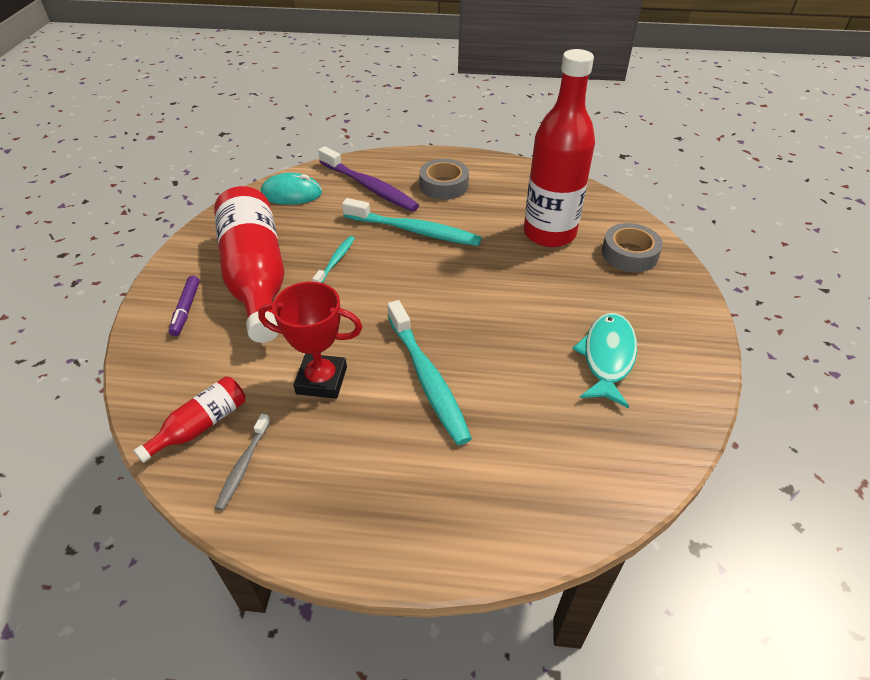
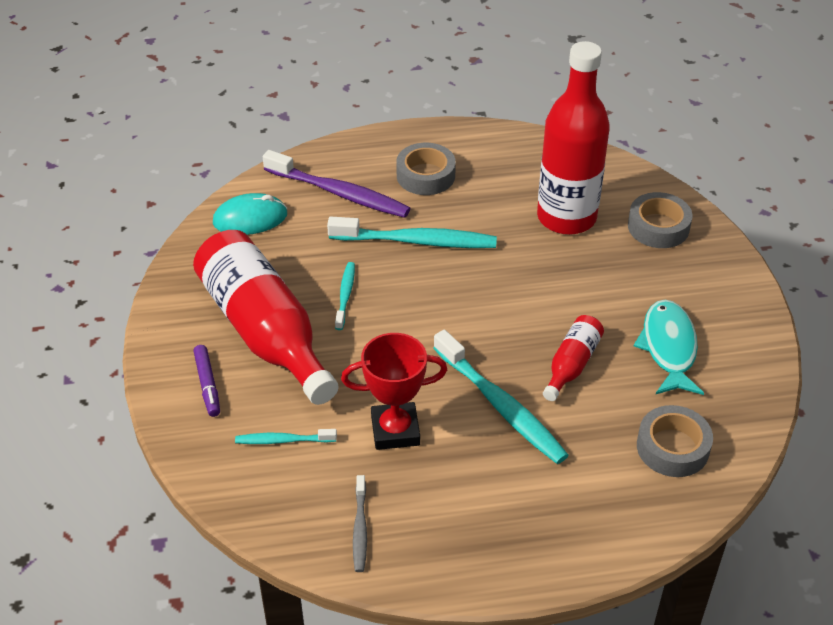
camera: 15 degrees left, 0 degrees up
(201, 425) = (296, 501): red bottle -> red bottle (571, 365)
(220, 368) = (283, 440): none -> turquoise toothbrush
(581, 454) = (672, 447): none -> grey tape

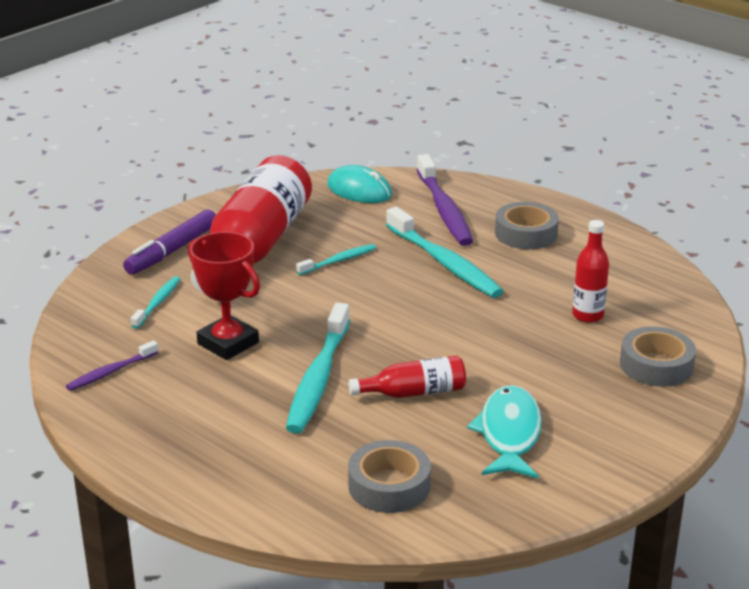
camera: 50 degrees right, 15 degrees down
(207, 385) = (172, 251): purple marker -> purple marker, size x1.53
(283, 440) = (157, 303): turquoise toothbrush -> turquoise toothbrush turned 60 degrees clockwise
(360, 529) = (111, 372): grey toothbrush -> purple toothbrush
(566, 217) = (587, 315): red bottle -> red bottle, size x0.47
(669, 348) = (509, 434): turquoise fish -> turquoise fish turned 45 degrees counterclockwise

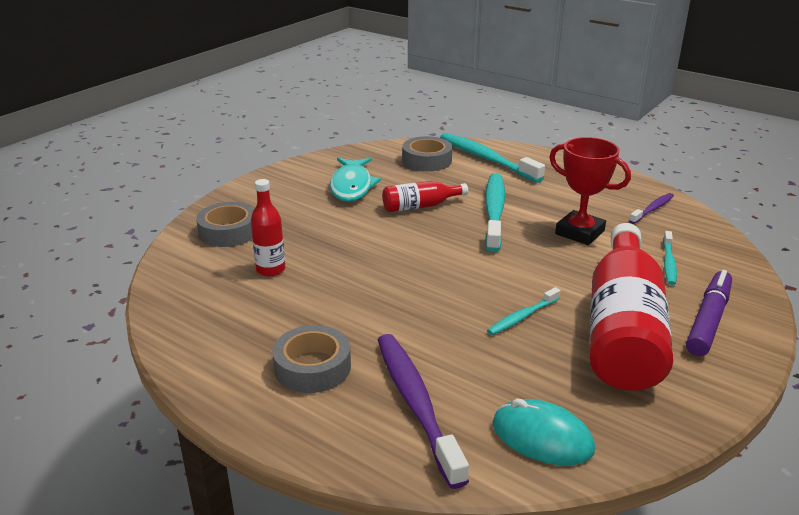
camera: 175 degrees right, 0 degrees up
(444, 263) = (408, 320): turquoise toothbrush -> turquoise toothbrush (486, 159)

